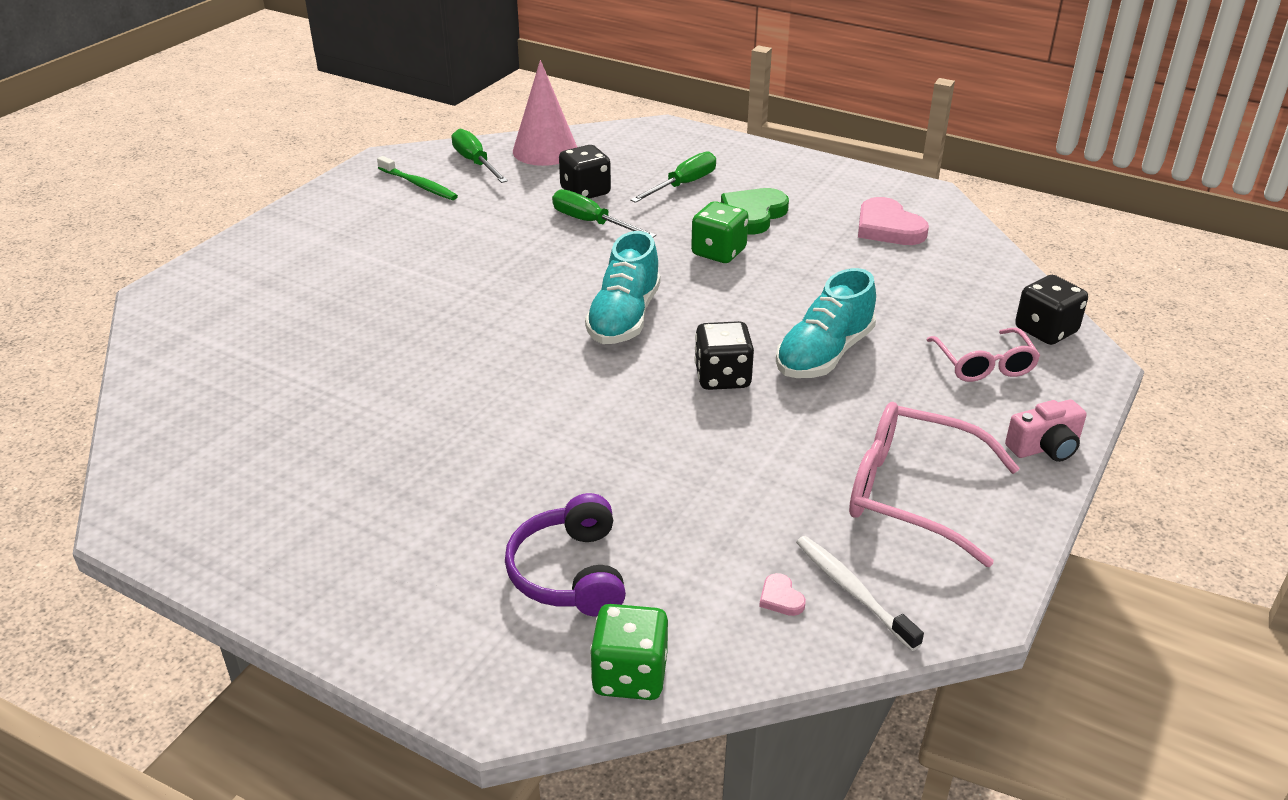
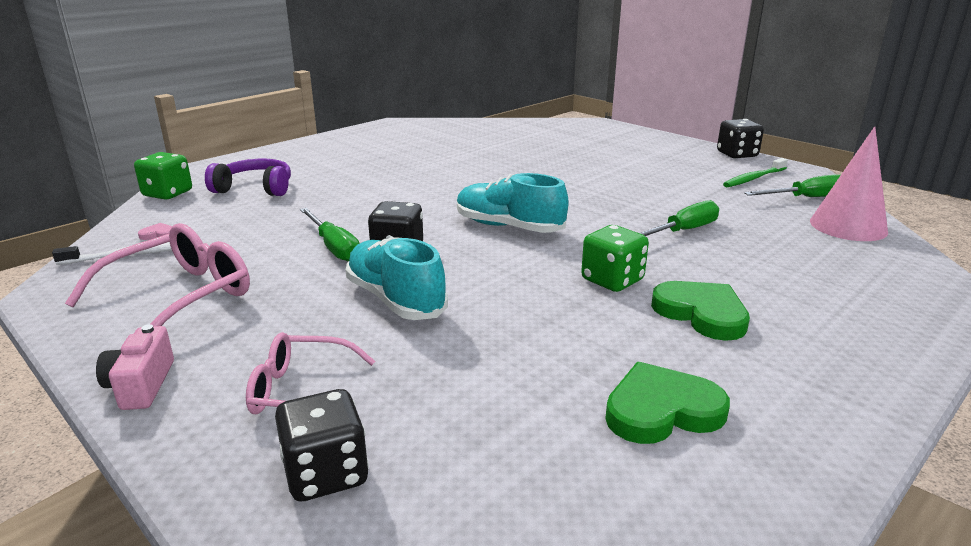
camera: 105 degrees right, 10 degrees down
(585, 192) = (751, 235): black dice -> black dice (737, 154)
(683, 185) = (778, 284): green screwdriver -> green screwdriver (333, 247)
(888, 227) = (661, 410): pink heart -> green heart

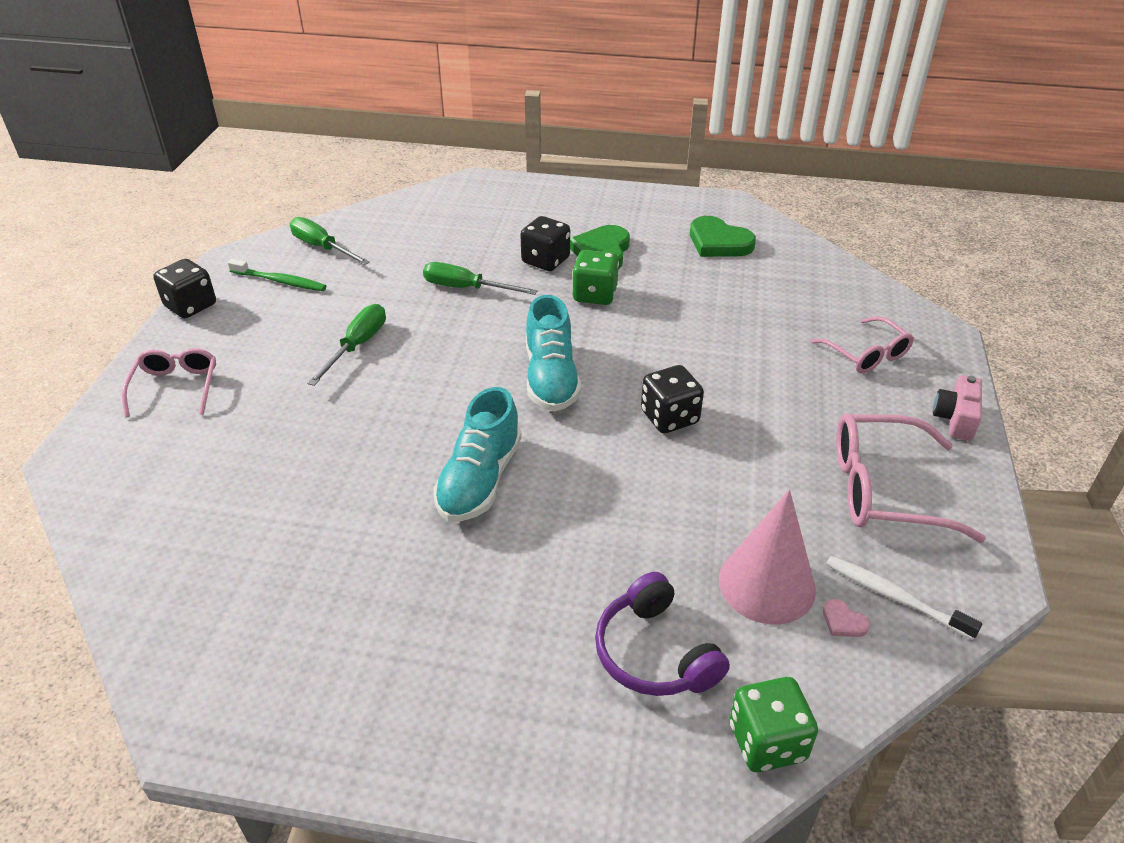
camera: 125 degrees left, 15 degrees up
(141, 385) = (955, 419): pink camera -> pink camera turned 150 degrees clockwise
(326, 473) = (893, 312): black dice -> black dice (545, 261)
(333, 247) = (708, 461): green screwdriver -> green screwdriver (357, 346)
(396, 299) = (739, 374): turquoise shoe -> turquoise shoe (479, 479)
(638, 142) = (176, 387): none -> pink glasses
(848, 226) = (381, 223): pink cone -> pink cone (766, 584)

